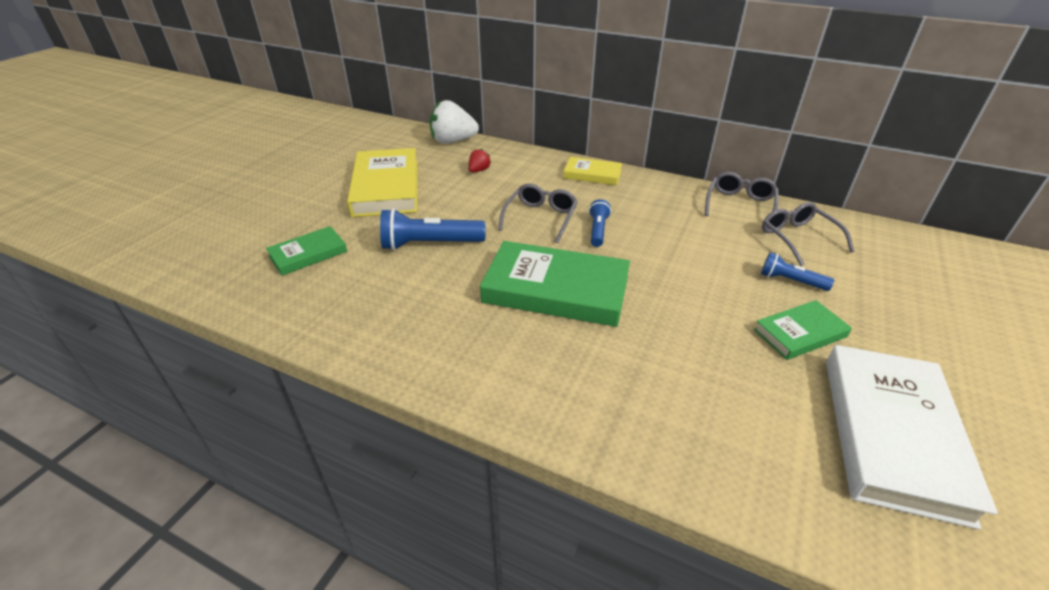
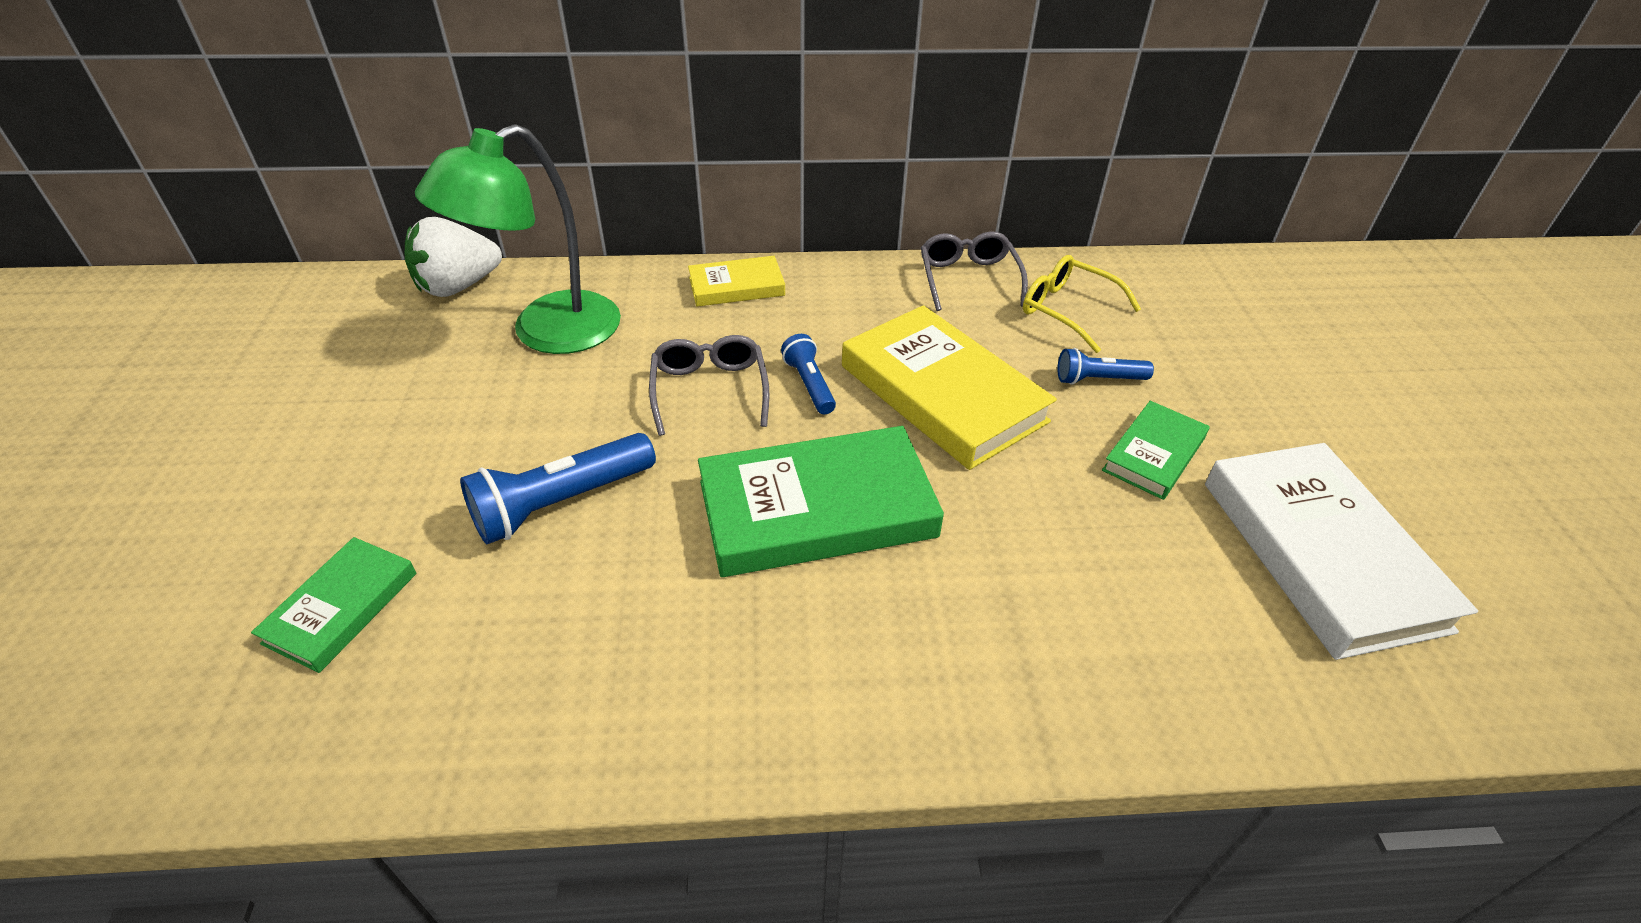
camera: 30 degrees left, 5 degrees up
(386, 187) = (397, 418): yellow book -> yellow book (942, 393)
(479, 170) = (547, 332): red strawberry -> green lamp
(797, 238) = (1067, 310): grey glasses -> yellow glasses

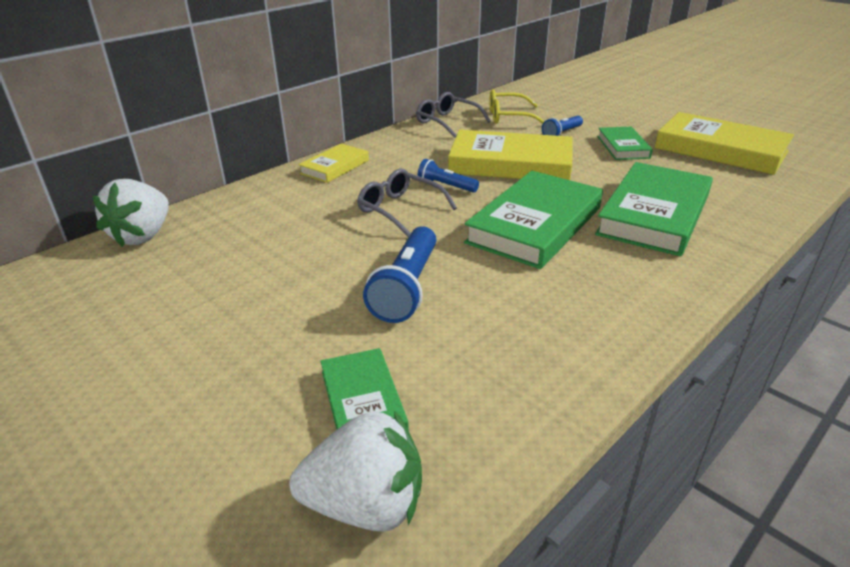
camera: 40 degrees left, 10 degrees down
(199, 713) = (366, 505): none -> white strawberry
(547, 332) = (253, 229): green lamp -> none
(997, 598) = (654, 214): none -> green book
(1320, 553) = (720, 150): white book -> yellow book

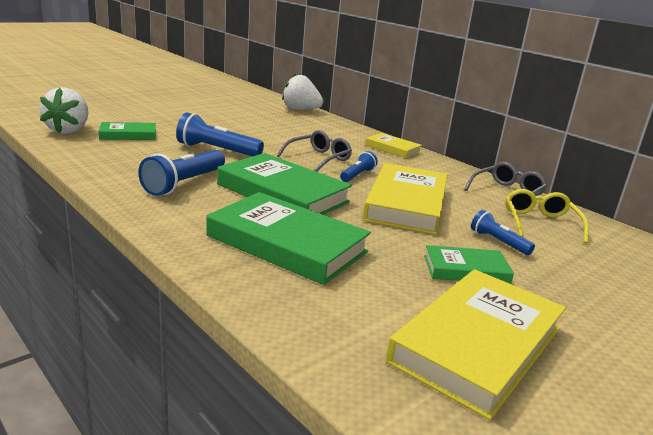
camera: 90 degrees right, 10 degrees down
(557, 293) = (184, 183): none -> blue flashlight

